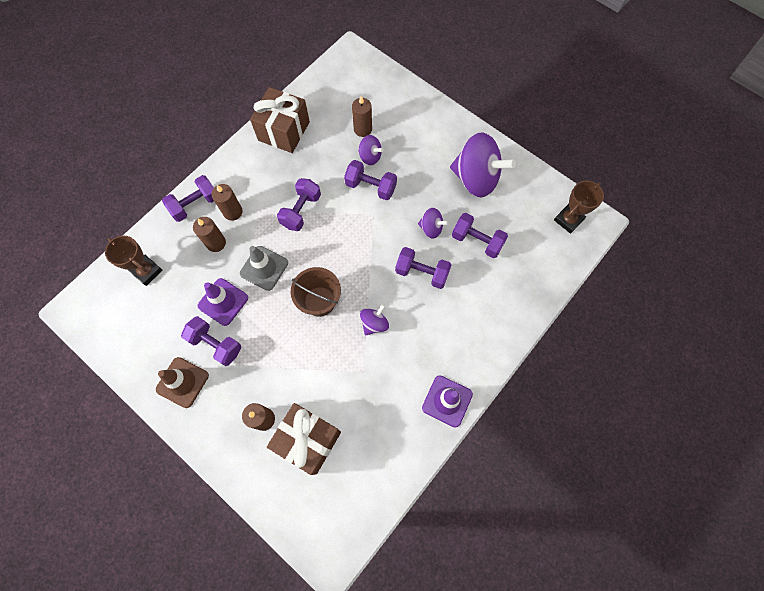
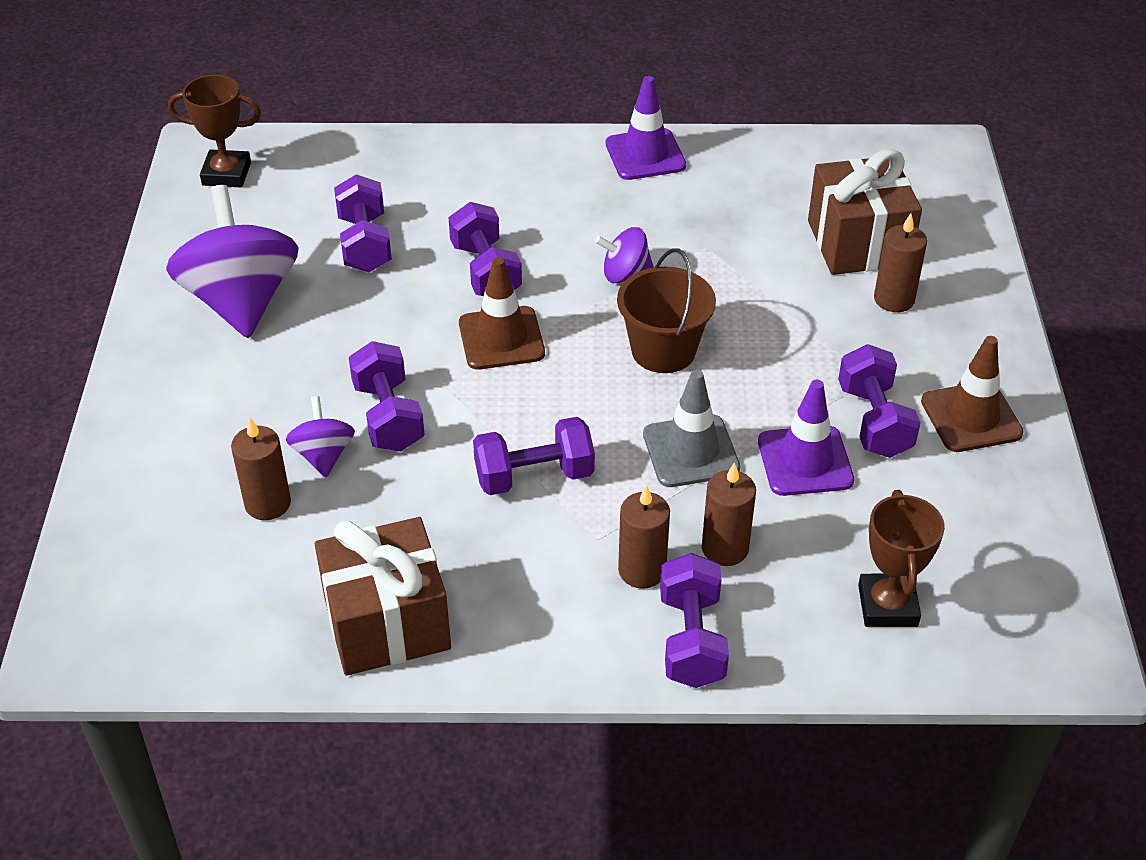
camera: 130 degrees left, 25 degrees down
(195, 205) = (691, 639): purple dumbbell -> purple dumbbell turned 75 degrees clockwise
(377, 250) = (501, 338): none -> brown traffic cone
(431, 228) = (395, 302): purple spinning top -> none

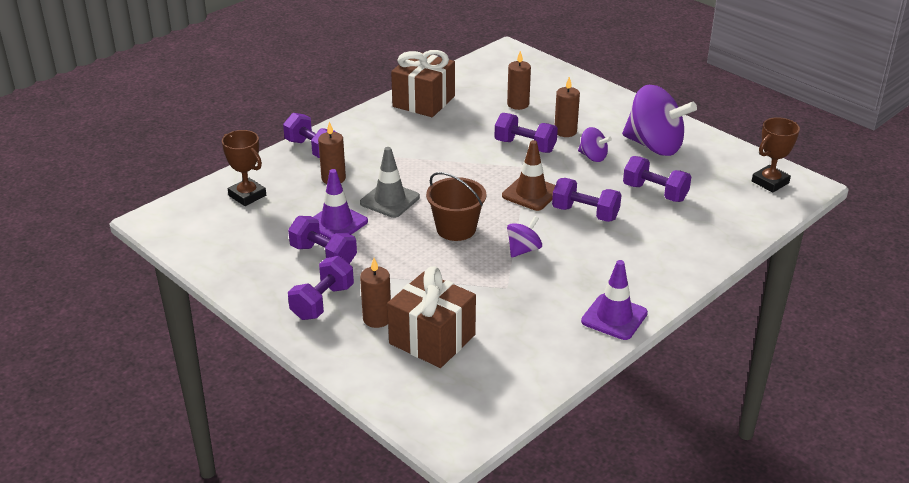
camera: 135 degrees right, 10 degrees down
(323, 455) = (525, 124): purple spinning top -> purple spinning top (593, 157)
(534, 476) = (439, 160): purple dumbbell -> purple dumbbell (322, 302)
(642, 570) = (356, 156): brown candle -> brown candle (565, 131)
(971, 417) = (278, 283): brown traffic cone -> none

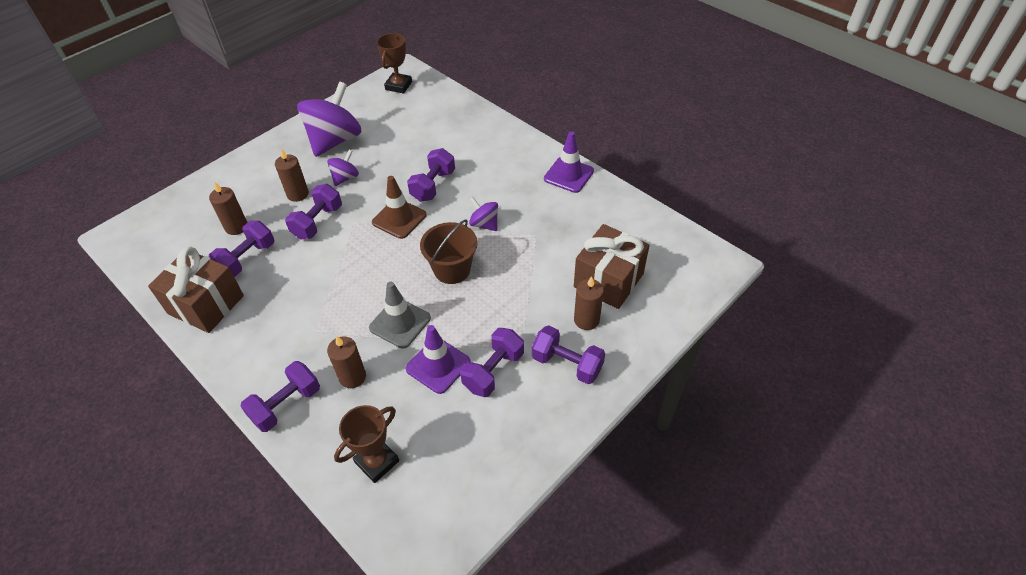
camera: 90 degrees left, 15 degrees up
(655, 192) = (406, 144): purple dumbbell -> purple dumbbell (247, 259)
(770, 182) = (398, 86): brown trophy -> brown trophy turned 60 degrees clockwise

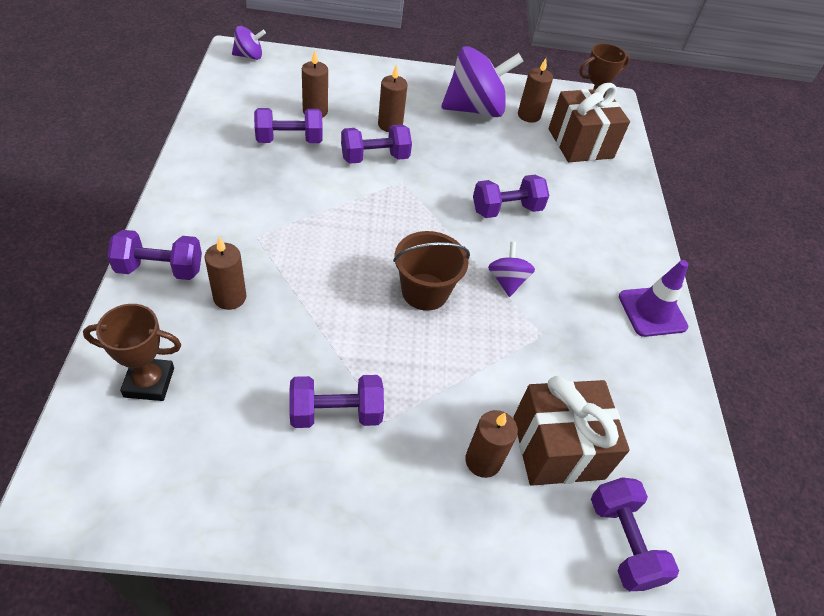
camera: 40 degrees right, 0 degrees up
(206, 304) = (218, 147): brown gift -> brown gift (580, 143)
(345, 178) = (443, 143): purple spinning top -> purple spinning top (249, 56)
(371, 118) = (529, 115): none -> brown candle
(399, 219) = (440, 211): brown traffic cone -> none
(400, 323) = (322, 292): grey traffic cone -> none
(438, 365) = (301, 358): purple traffic cone -> none
(567, 364) = (407, 480): purple dumbbell -> purple dumbbell (623, 542)

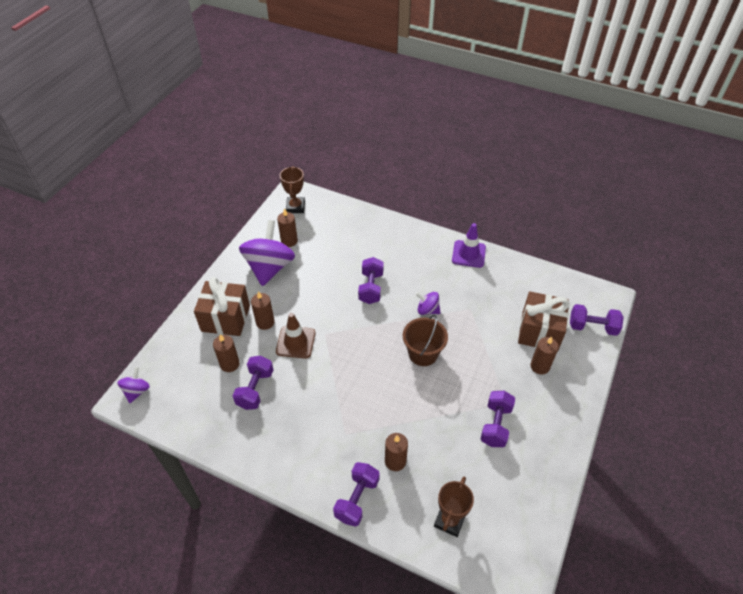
camera: 60 degrees left, 0 degrees up
(375, 158) = (295, 342): purple dumbbell -> brown traffic cone
(580, 143) = (327, 226): brown gift -> brown gift (225, 318)

